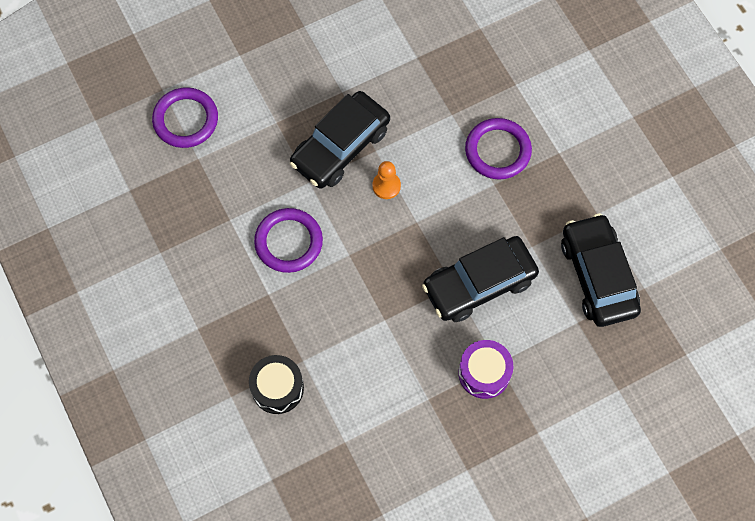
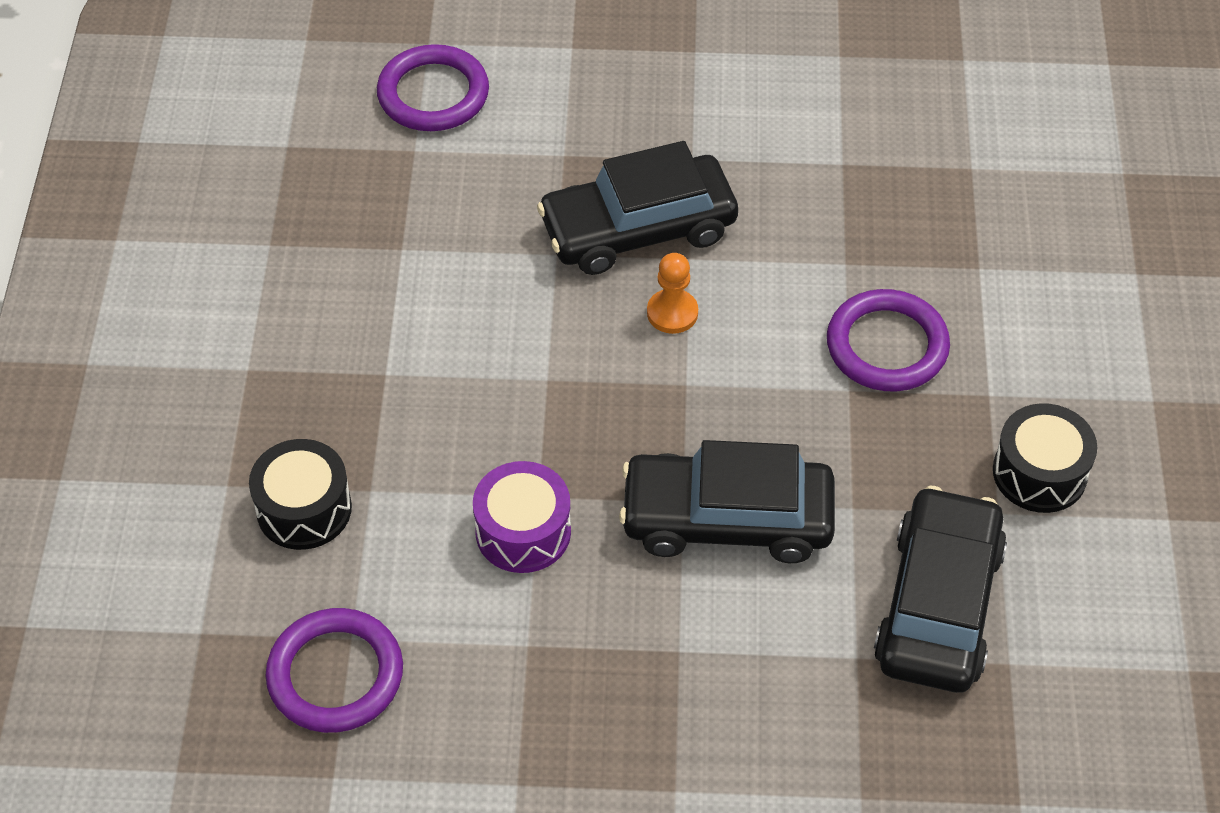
camera: 30 degrees right, 15 degrees down
(288, 242) = (467, 319): purple ring -> purple ring (335, 675)
(484, 373) = (645, 653): purple drum -> purple drum (523, 531)
(604, 183) = (1039, 473): none -> black drum

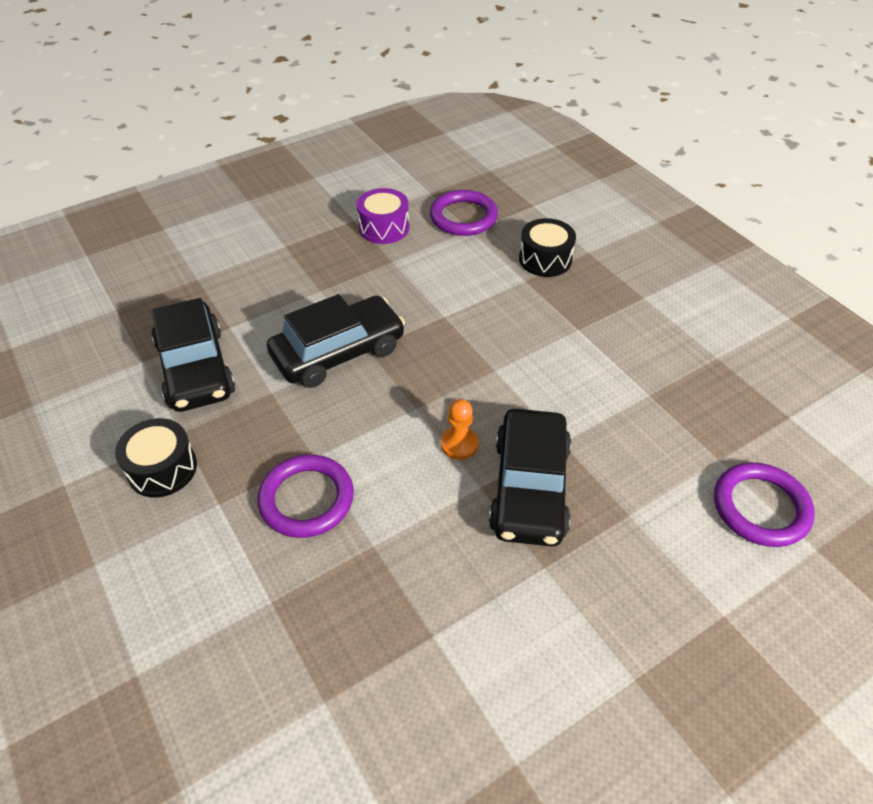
camera: 145 degrees right, 5 degrees down
(523, 531) = (437, 298): purple drum -> purple drum (384, 228)
(638, 229) = (530, 488): black car -> black car turned 150 degrees clockwise

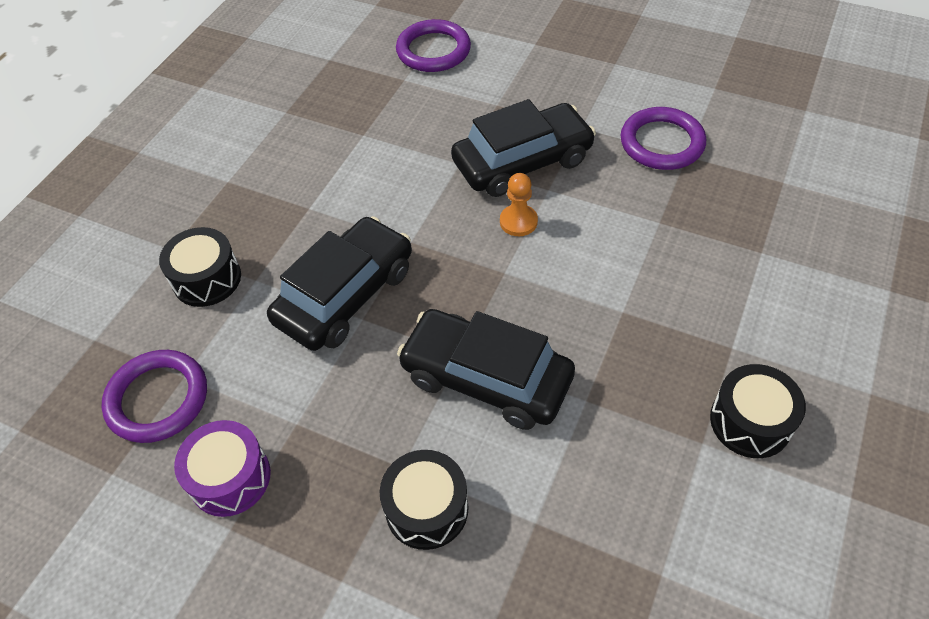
camera: 120 degrees left, 5 degrees up
(196, 368) = (621, 502): black car -> black car (345, 295)
(286, 289) = (427, 508): none -> black drum
(306, 499) = (665, 288): purple ring -> purple ring (662, 143)

